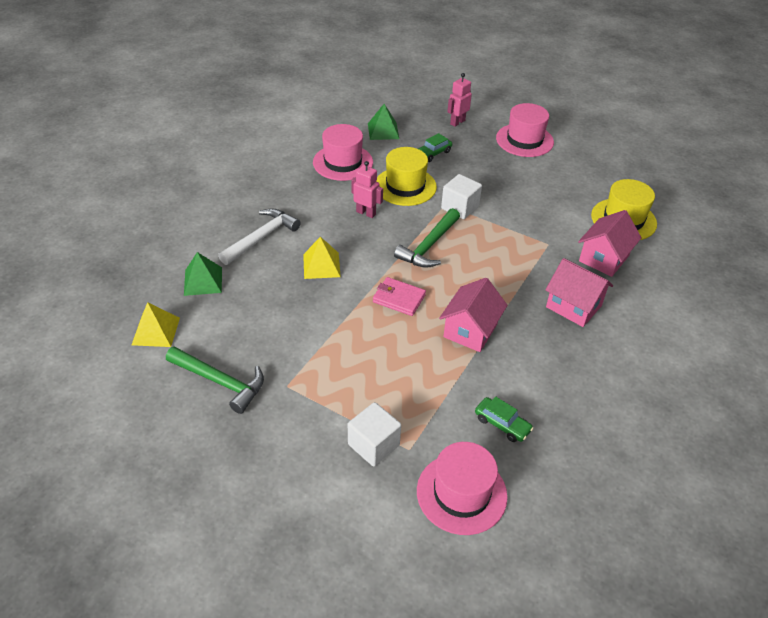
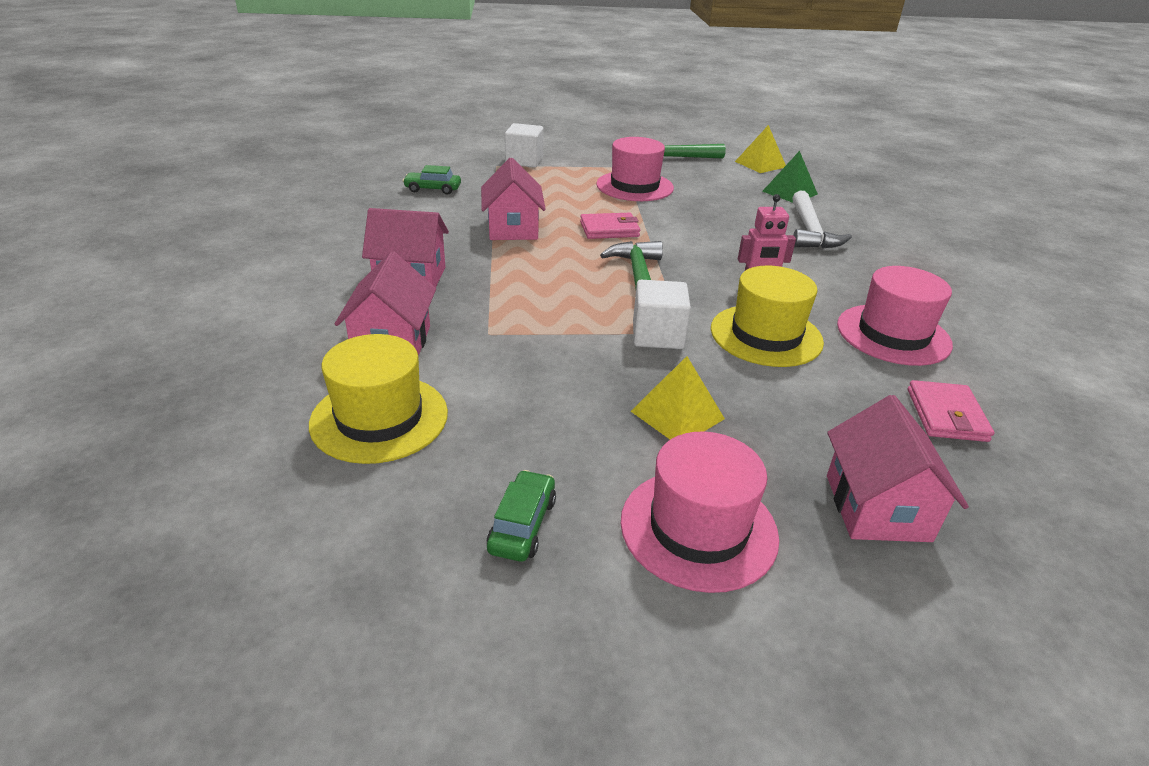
camera: 145 degrees right, 10 degrees down
(321, 265) = (718, 229): yellow pyramid -> yellow pyramid (677, 415)
(383, 131) = (946, 415): green pyramid -> pink wallet
(433, 153) = (810, 407): green car -> green car (522, 525)
(457, 122) = (877, 507): pink robot -> pink house
(461, 493) = (439, 159): pink hat -> pink hat (634, 186)

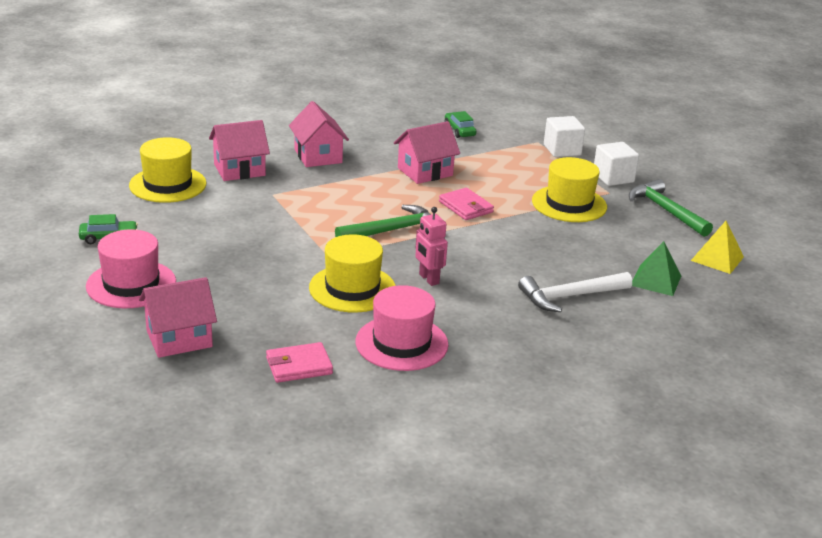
camera: 65 degrees right, 5 degrees down
(634, 186) = (569, 204): pink hat -> yellow hat
(657, 335) = (317, 248): white cube -> white cube (613, 177)
(677, 415) = (229, 266): yellow pyramid -> none

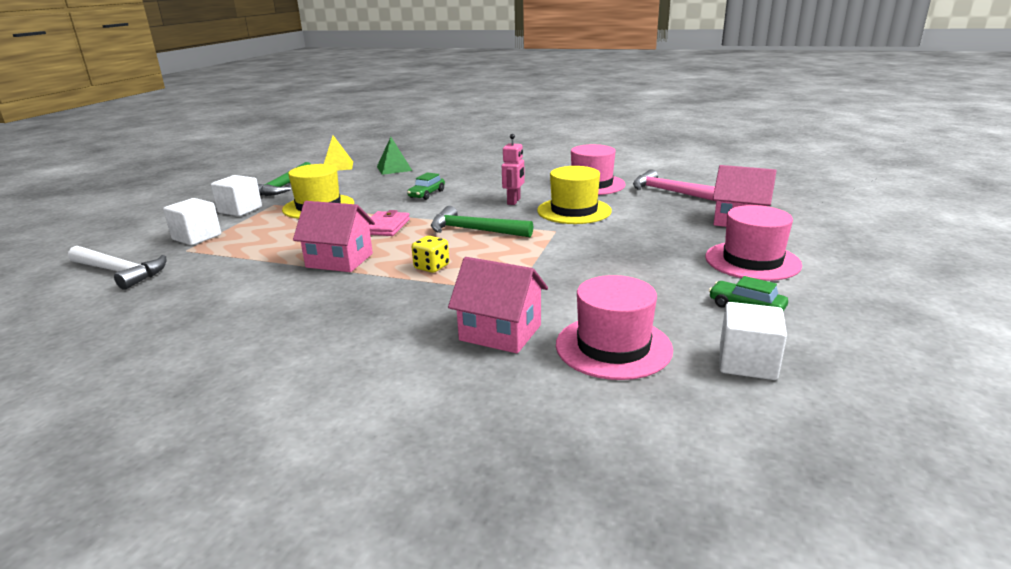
camera: 130 degrees left, 5 degrees down
(86, 202) = (747, 363): none -> white cube
(168, 184) = (613, 347): yellow hat -> pink hat
(299, 366) = (670, 192): pink wallet -> pink hammer
(318, 156) = (387, 315): pink house -> none
(356, 190) = (431, 267): none -> yellow dice
(459, 130) = (197, 286): green car -> green car (426, 194)
(569, 296) = (455, 175): white hammer -> white hammer (120, 272)

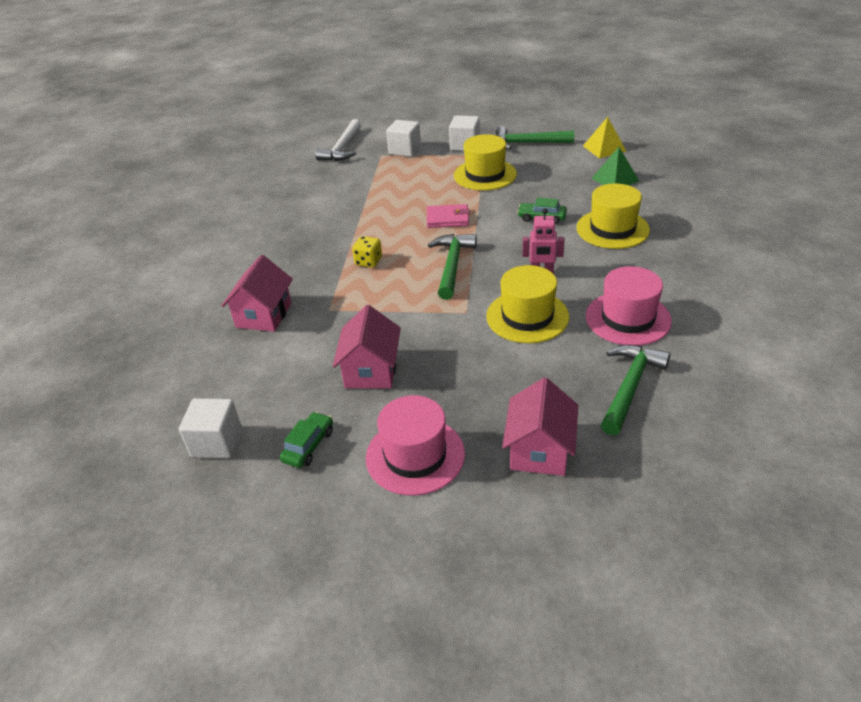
camera: 80 degrees right, 15 degrees up
(339, 260) = (374, 218): pink house -> pink house (371, 370)
(469, 176) = (612, 229): none -> yellow hat
(613, 347) = (243, 370): pink hat -> none
(670, 192) = (630, 386): pink hammer -> green hammer

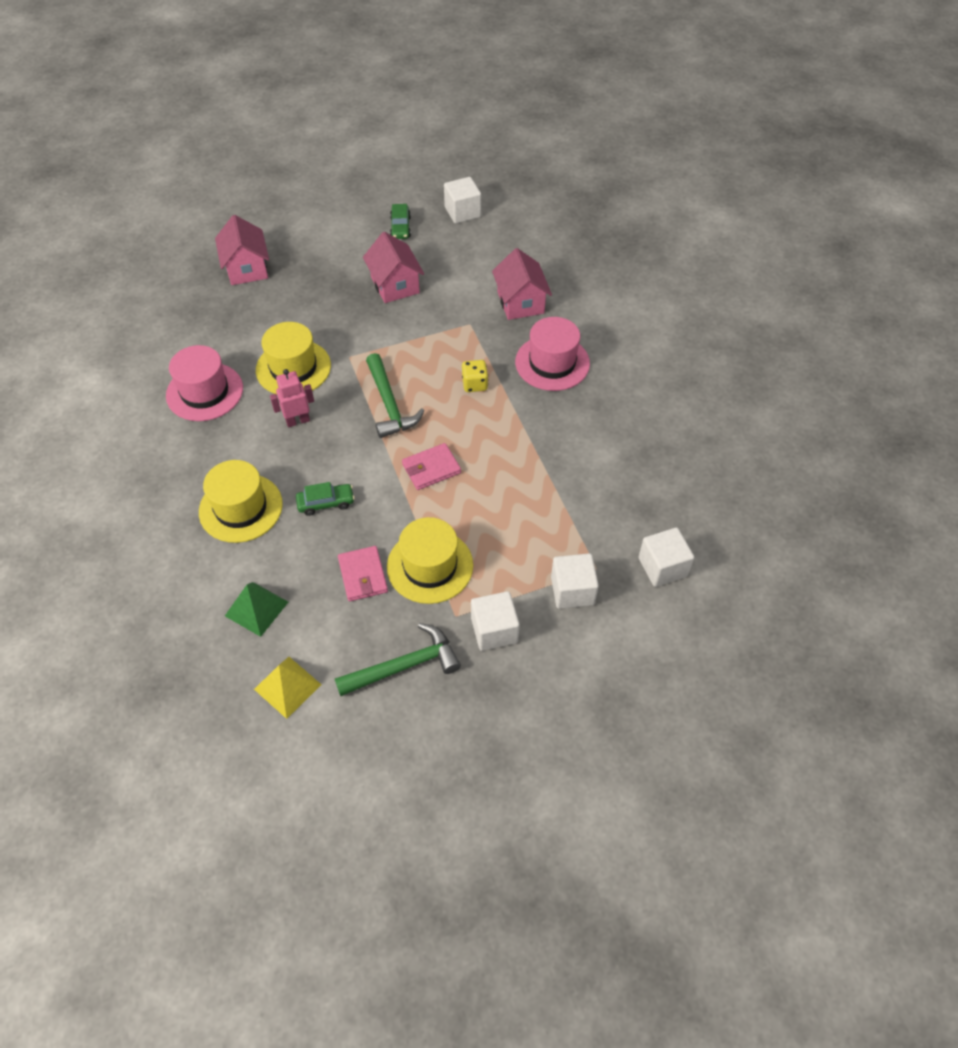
camera: 150 degrees right, 15 degrees up
(342, 148) = (662, 567): white hammer -> white cube
(415, 455) = (327, 242): pink hat -> pink hat (552, 363)
(533, 179) = (363, 575): none -> pink wallet
(630, 386) = (193, 330): green hammer -> none

